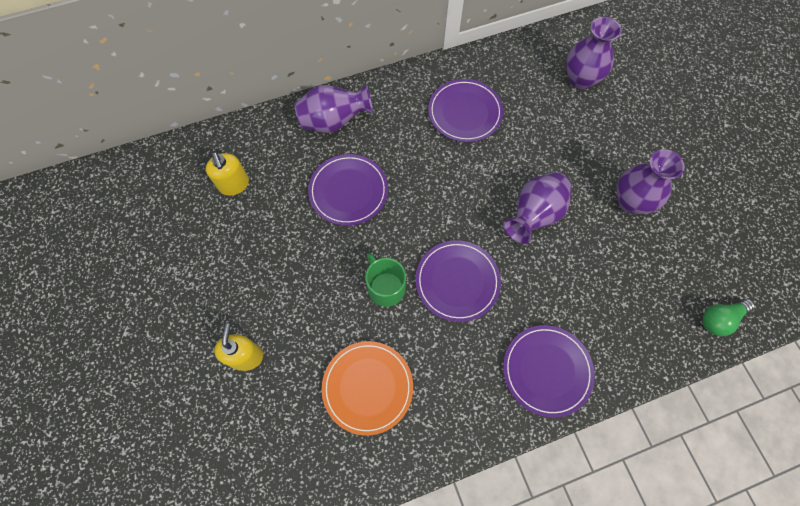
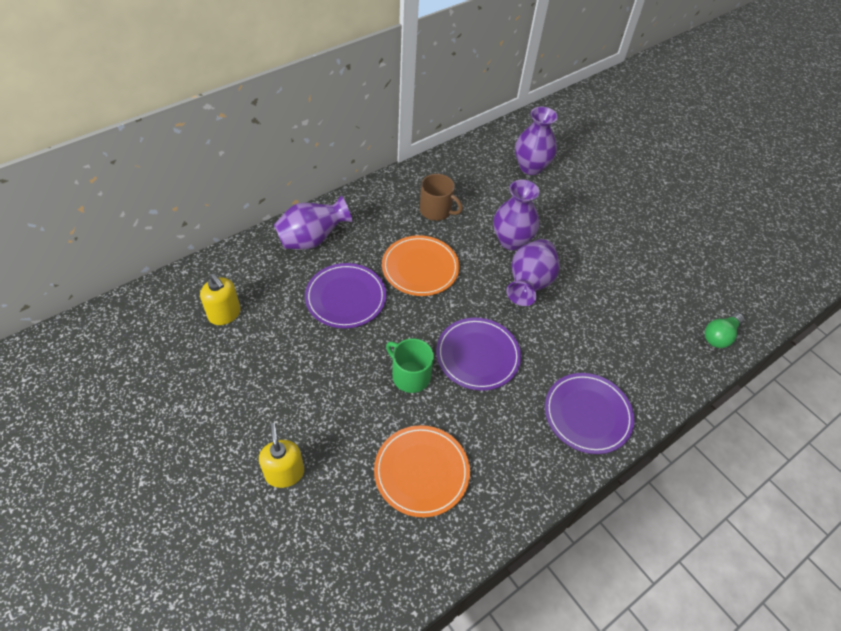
camera: 20 degrees left, 15 degrees down
(429, 174) = (420, 268): none -> orange plate
(465, 112) = (436, 210): purple plate -> brown mug
(631, 202) = (609, 257): purple vase -> purple vase (511, 241)

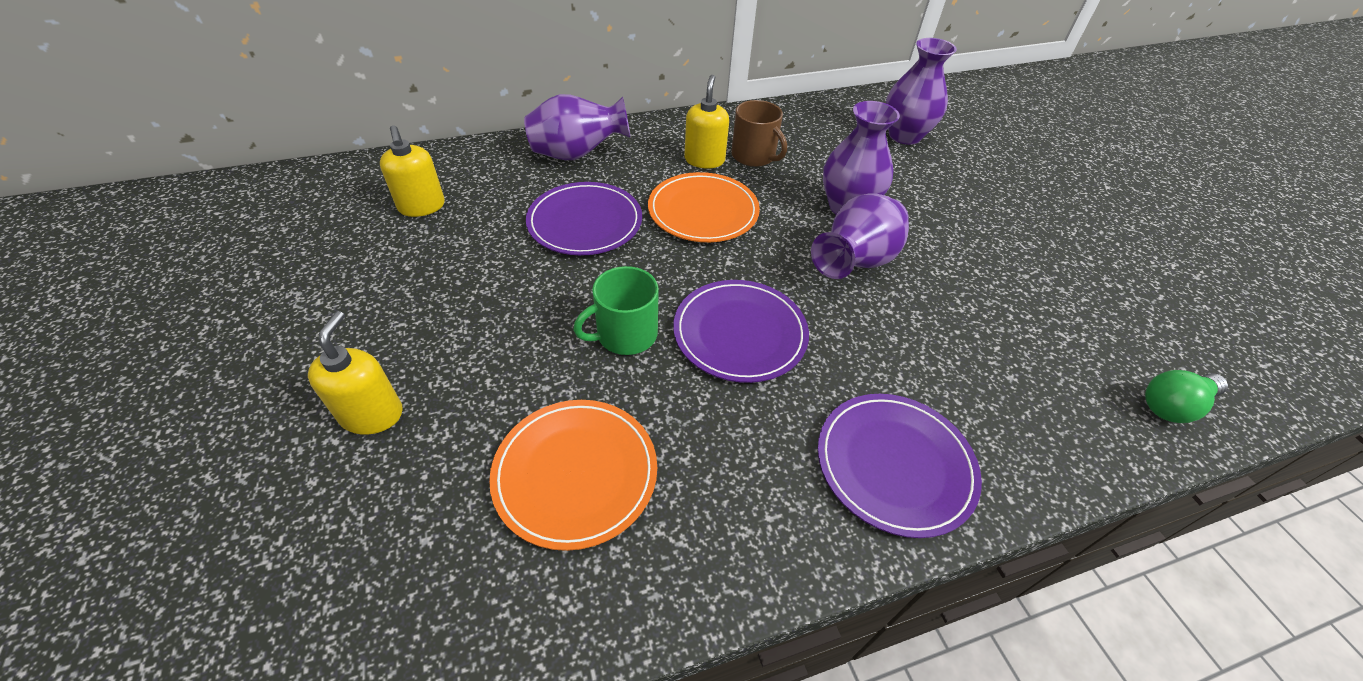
camera: 20 degrees right, 5 degrees down
(404, 222) = (704, 160): none -> yellow soap dispenser
(410, 376) = (625, 334): green mug -> green mug turned 90 degrees counterclockwise

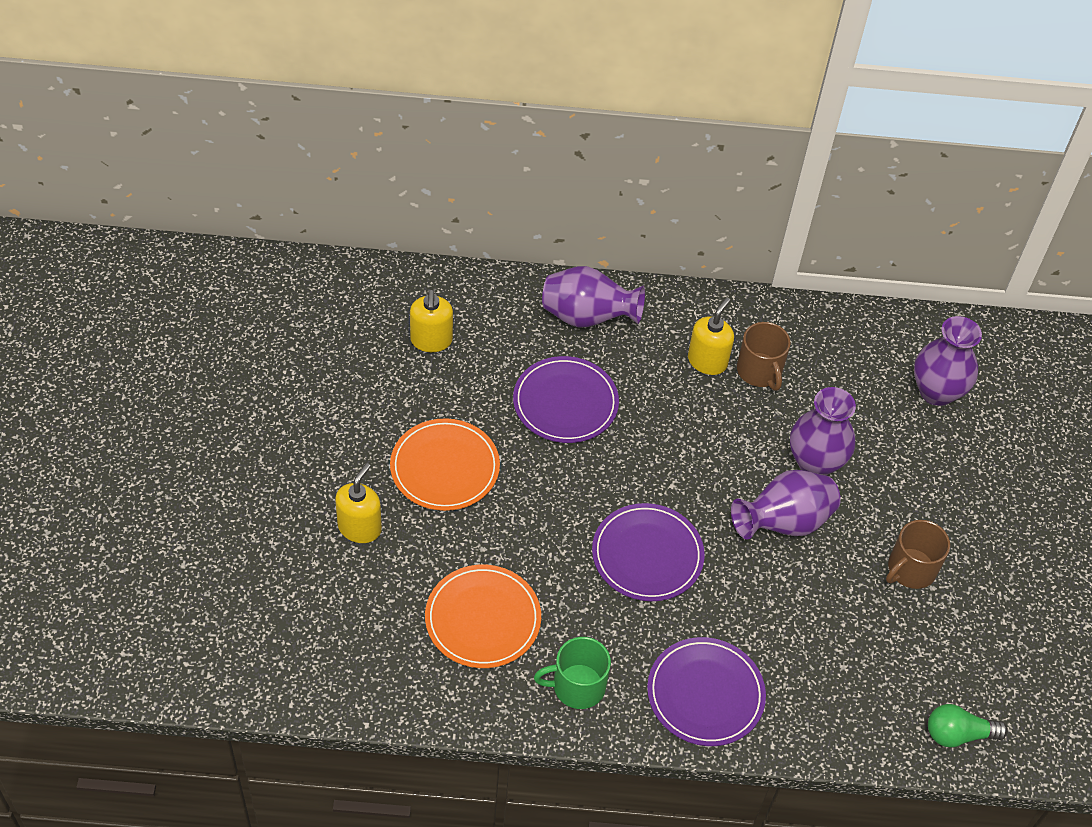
camera: 20 degrees right, 5 degrees up
(625, 334) = (557, 525): green mug -> green mug (577, 686)
(703, 211) = (676, 423): orange plate -> orange plate (445, 467)
(995, 266) = (910, 569): none -> brown mug

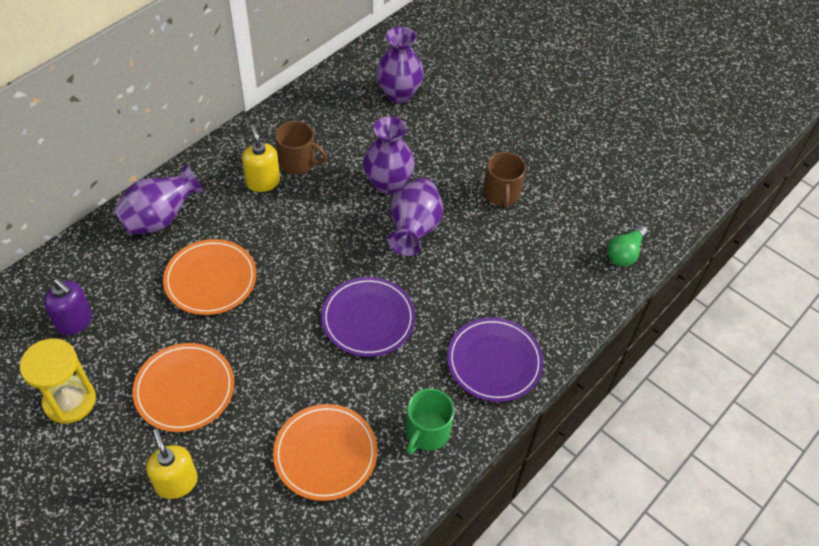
camera: 50 degrees left, 0 degrees up
(361, 397) = (70, 401): none -> yellow hourglass
(431, 340) = (75, 321): yellow soap dispenser -> purple soap dispenser
(565, 402) = (210, 279): purple plate -> orange plate

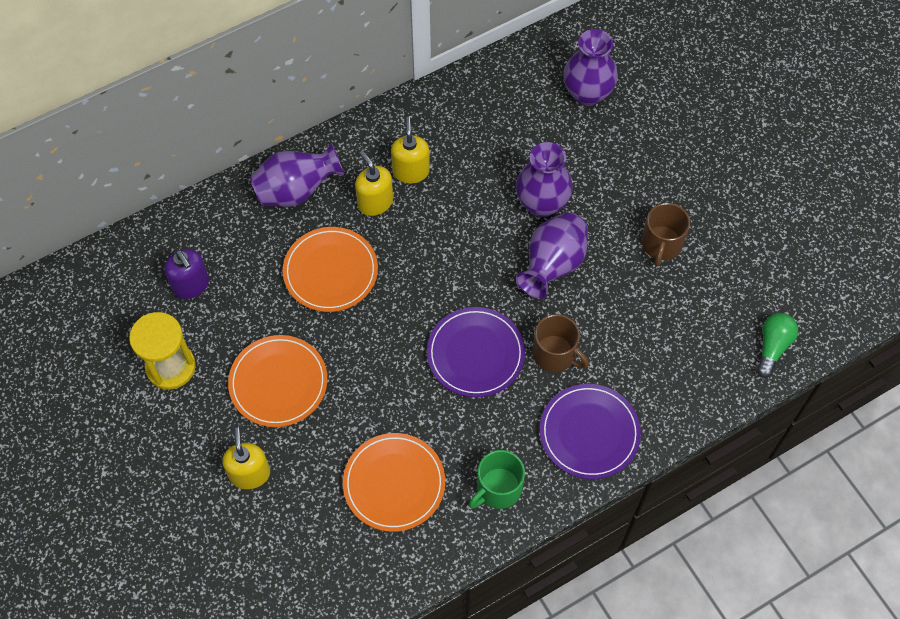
camera: 20 degrees right, 10 degrees up
(237, 213) = (375, 202): none -> yellow soap dispenser
(298, 162) = (453, 155): brown mug -> brown mug (555, 354)
(625, 253) = (772, 347): green light bulb -> green light bulb turned 150 degrees clockwise

